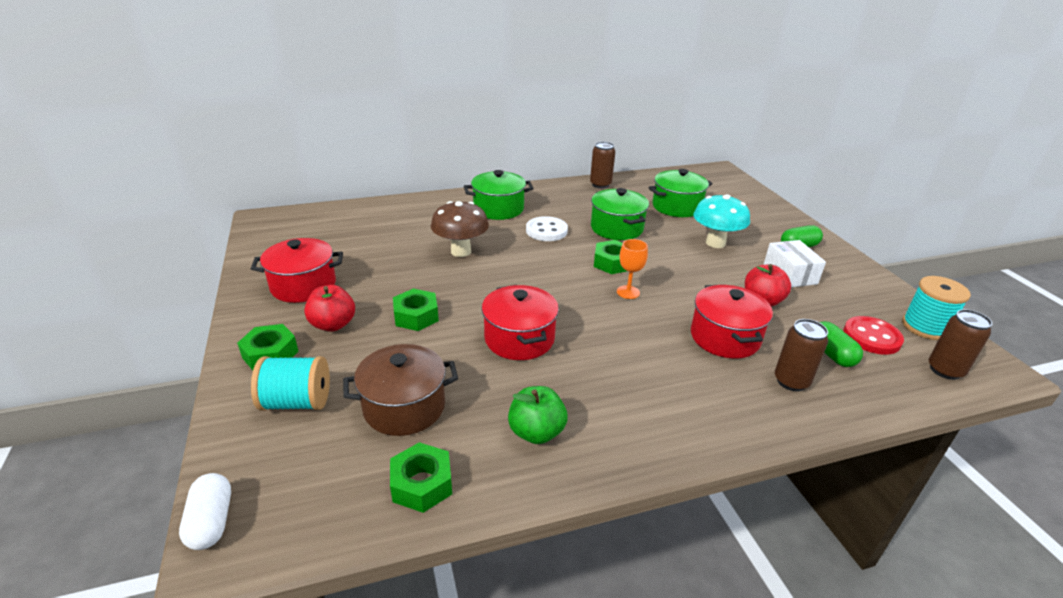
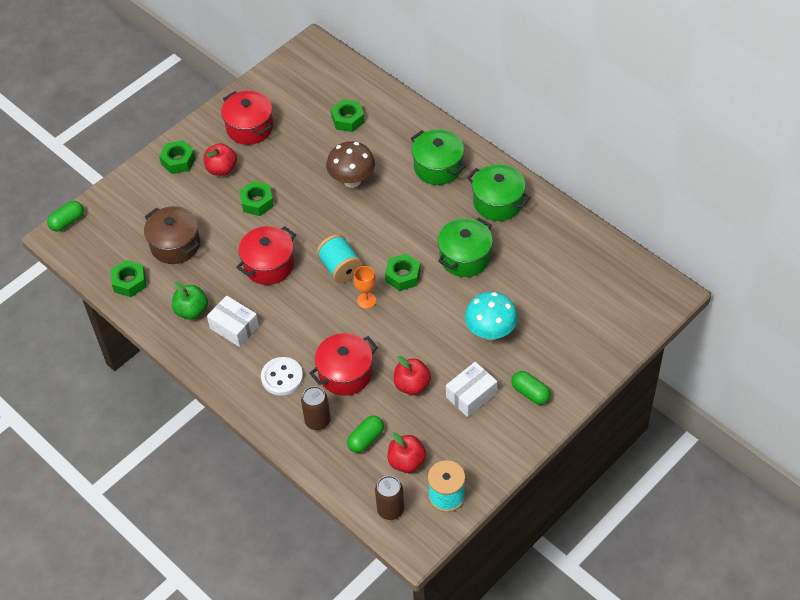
camera: 65 degrees right, 20 degrees up
(211, 522) = (67, 222): white capsule -> green capsule
(297, 402) = (151, 199): turquoise spool -> turquoise spool (340, 268)
(382, 230) = (348, 119): none -> green nut
(546, 231) = (424, 214): white button -> white button (282, 377)
(596, 401) = (234, 327): none -> white box
(600, 184) = (548, 213): brown can -> none
(676, 207) = (544, 284): green pot -> green pot (498, 202)
(871, 337) = (406, 462): red button -> red apple

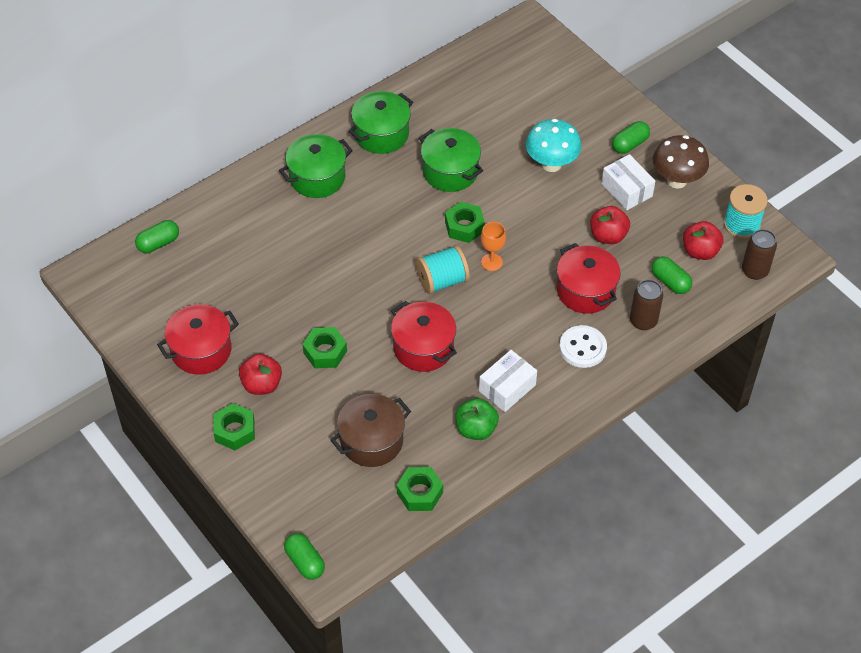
camera: 85 degrees left, 0 degrees up
(348, 119) = (219, 251): green nut -> none
(349, 82) = (158, 243): none -> green capsule
(352, 180) = (316, 257): brown mushroom -> brown mushroom (677, 180)

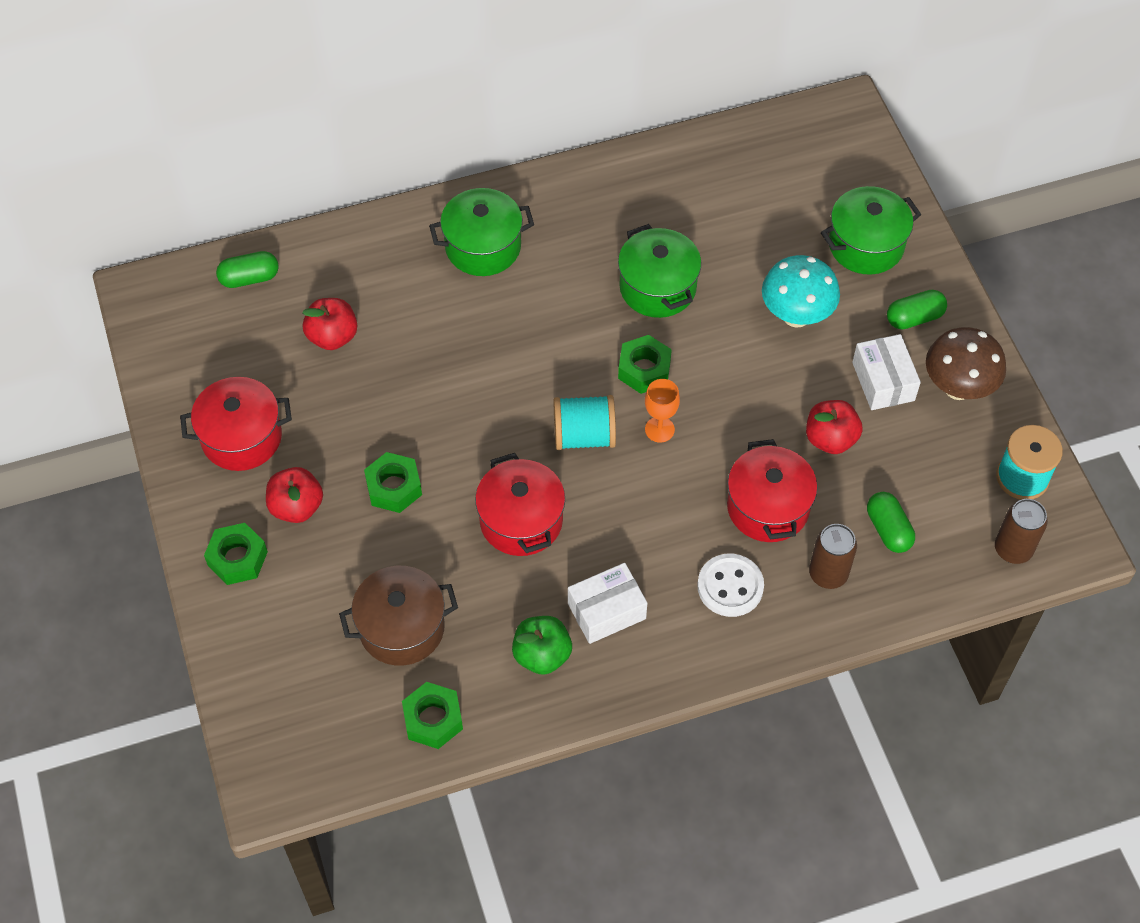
camera: 20 degrees right, 5 degrees up
(305, 562) = (250, 764): green capsule -> none
(381, 134) = (590, 210): green pot -> green pot (866, 245)
(700, 251) = (948, 498): red apple -> red apple (332, 336)

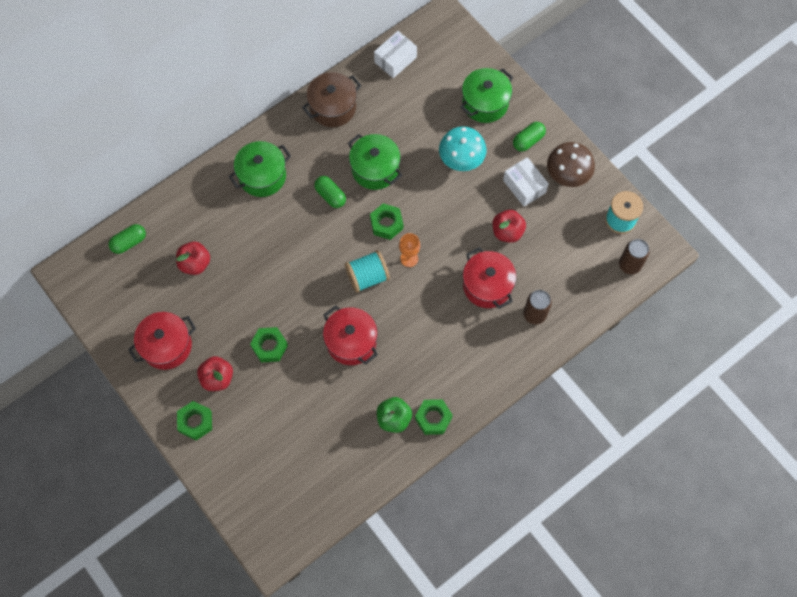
camera: 20 degrees left, 10 degrees up
(401, 628) = (308, 430): brown pot -> brown pot (333, 107)
(433, 719) = (347, 478): green nut -> green nut (433, 418)
(606, 611) = (420, 379): white box -> white box (395, 60)
(730, 586) = (483, 341): white button -> none
(888, 529) = (558, 276): green capsule -> green capsule (330, 196)

